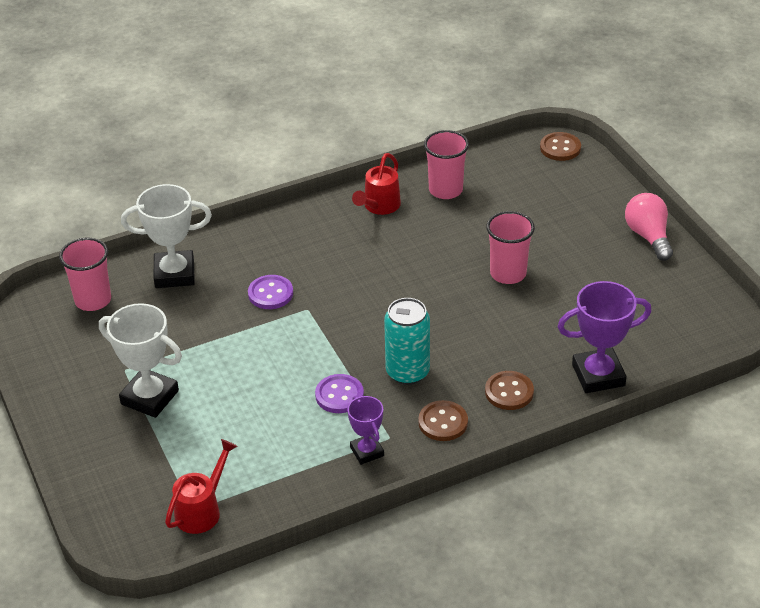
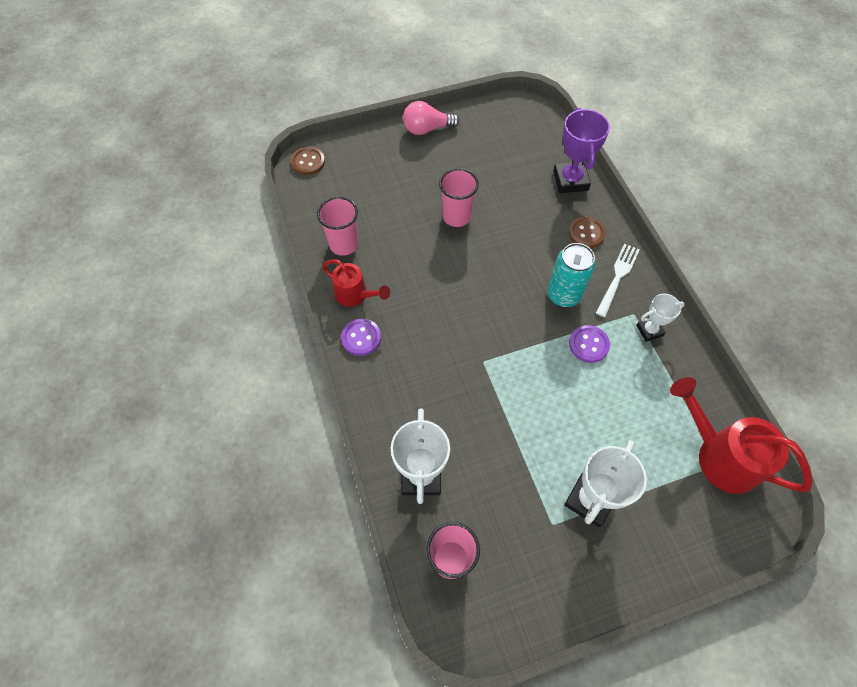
camera: 85 degrees left, 20 degrees up
(202, 510) = (720, 455): red watering can -> red watering can, size x1.65
(270, 294) = (460, 390): purple button -> purple button (361, 338)
(367, 451) = (649, 330): purple trophy -> white trophy
(443, 422) = (617, 278): brown button -> white fork

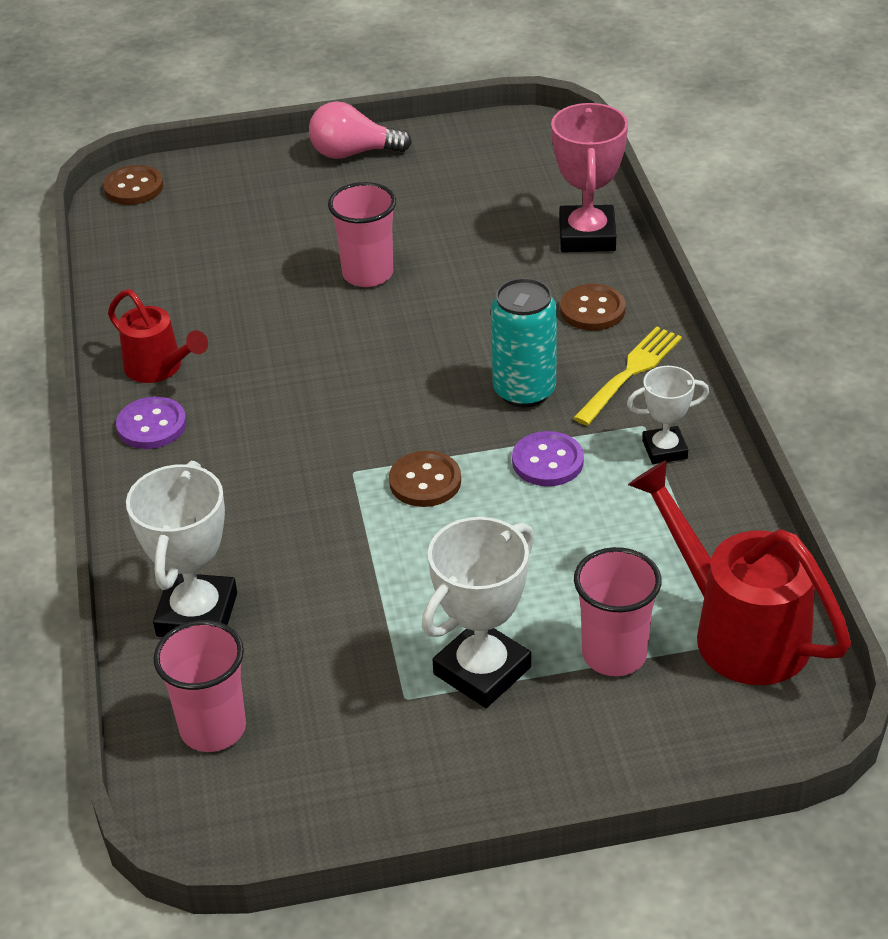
camera: 10 degrees right, 20 degrees down
(344, 244) = (160, 300): pink cup -> pink cup (614, 654)
(525, 365) = (425, 481): none -> brown button
(570, 180) = (587, 236): purple trophy -> pink trophy
(617, 278) = (630, 374): white fork -> yellow fork

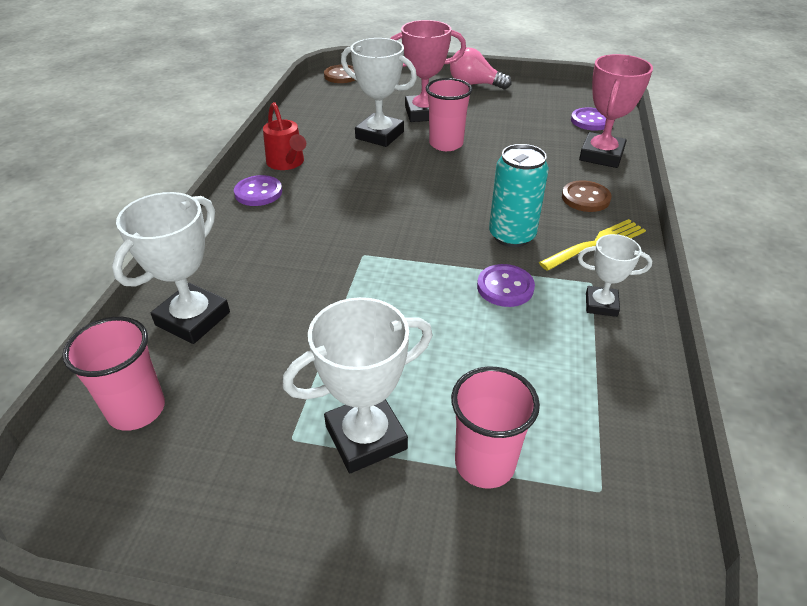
camera: 20 degrees right, 0 degrees up
(263, 284) = (379, 135): none -> white trophy
(306, 228) = (424, 113): none -> pink trophy
(425, 481) = (408, 275): brown button -> none
(550, 179) = (590, 121): none -> purple button
(738, 630) = (608, 481): red watering can -> none

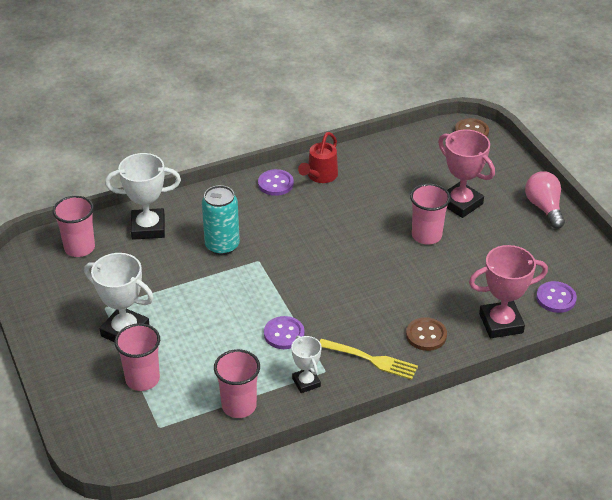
camera: 55 degrees right, 0 degrees up
(379, 135) = (402, 198): white trophy -> none
(512, 235) = (341, 316): turquoise can -> turquoise can (222, 245)
(607, 381) = (239, 406): none -> pink cup

